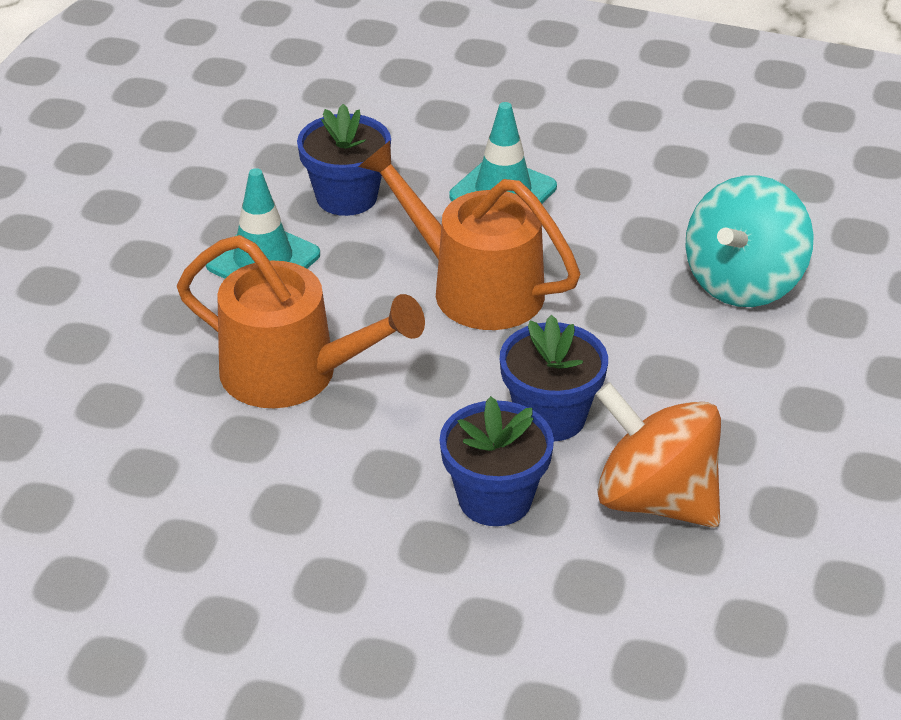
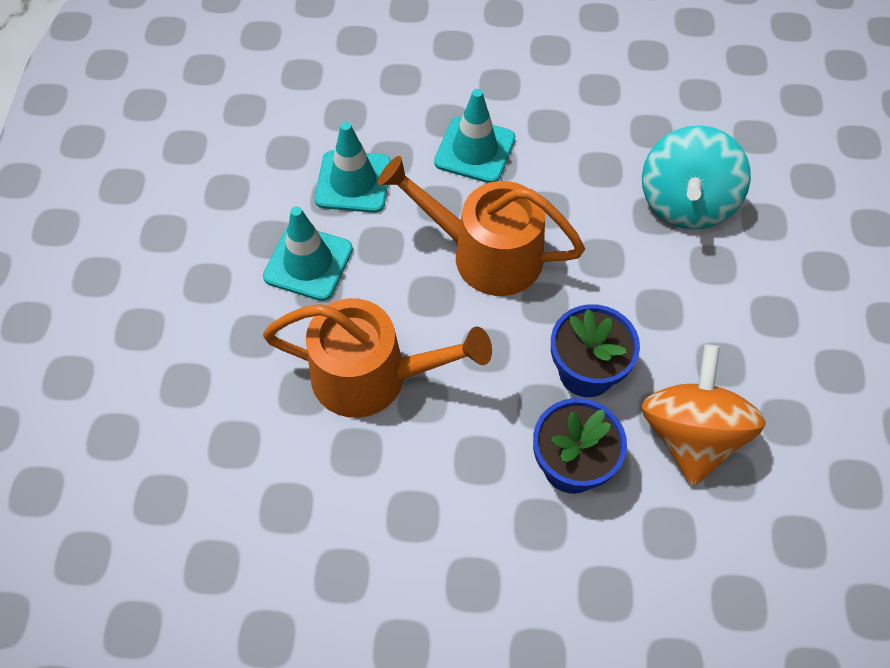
camera: 15 degrees left, 20 degrees up
(346, 197) = (353, 182): blue flower pot -> turquoise traffic cone
(655, 499) = (691, 435): orange spinning top -> orange spinning top turned 75 degrees clockwise

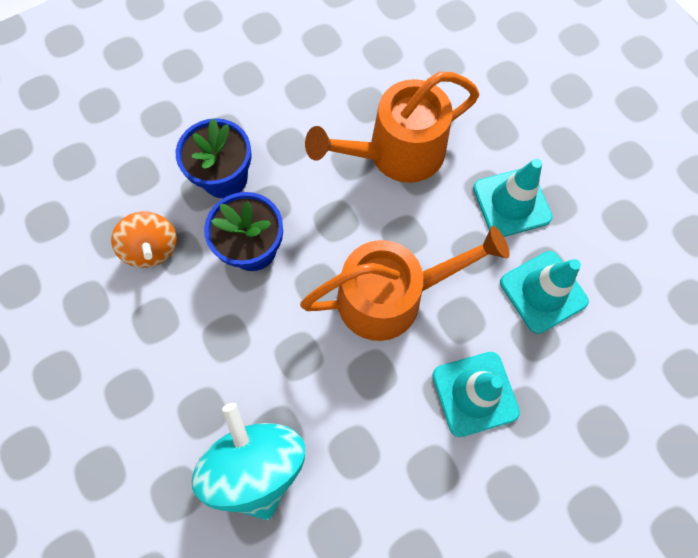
camera: 145 degrees right, 10 degrees up
(691, 435) = (152, 248): orange spinning top -> orange spinning top, size x0.62

